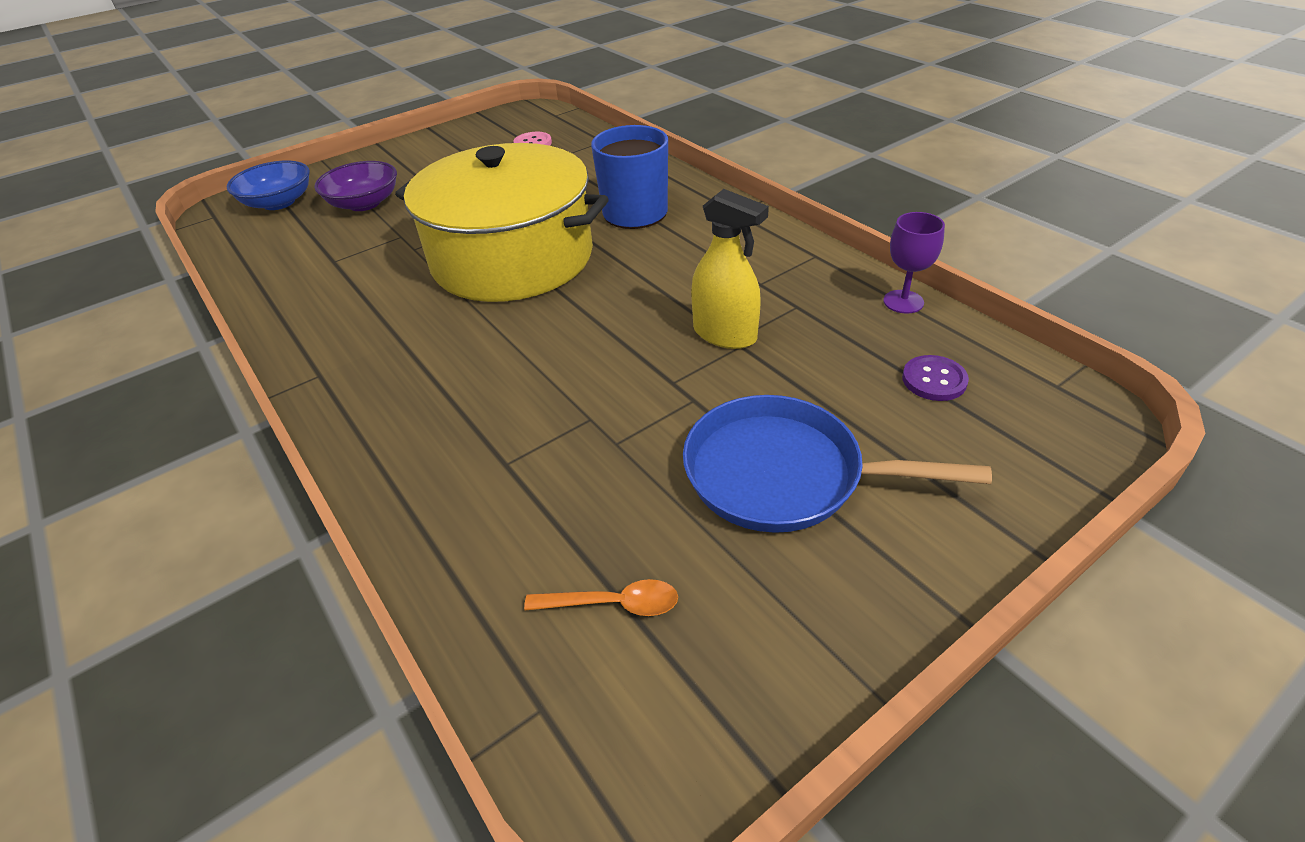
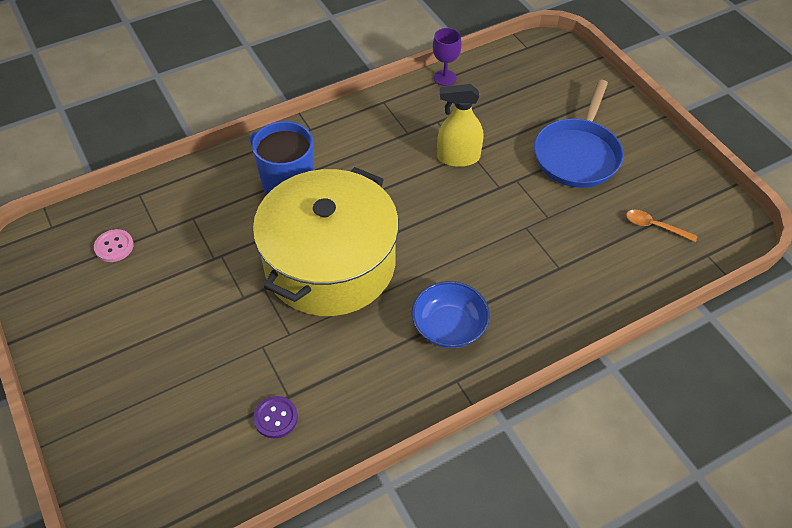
camera: 85 degrees left, 10 degrees up
(279, 202) = (139, 471): blue bowl -> blue bowl (449, 327)
(364, 203) = (180, 384): purple bowl -> none
(613, 604) = (654, 226): orange spoon -> orange spoon turned 75 degrees counterclockwise
(725, 334) = (458, 157): yellow spray bottle -> yellow spray bottle turned 135 degrees counterclockwise
(934, 380) = (516, 85): purple button -> purple button (275, 418)

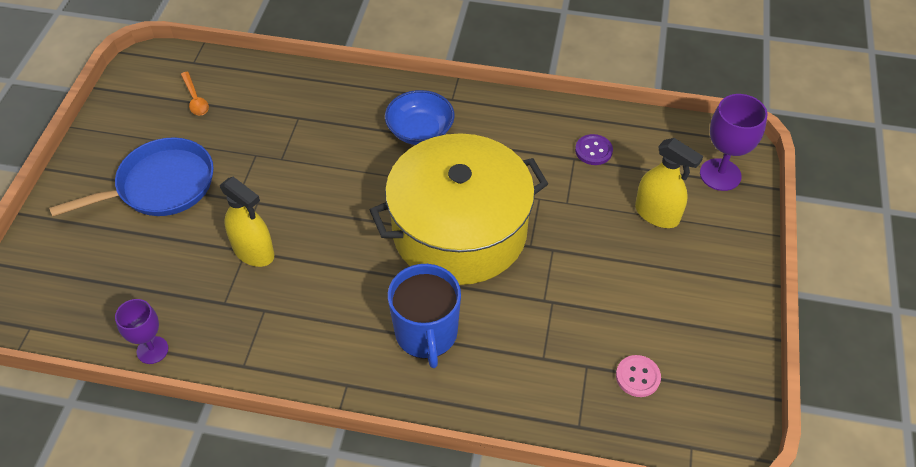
camera: 140 degrees left, 0 degrees up
(130, 479) = (720, 175): none -> purple goblet
(172, 389) = (657, 214): none -> yellow spray bottle

